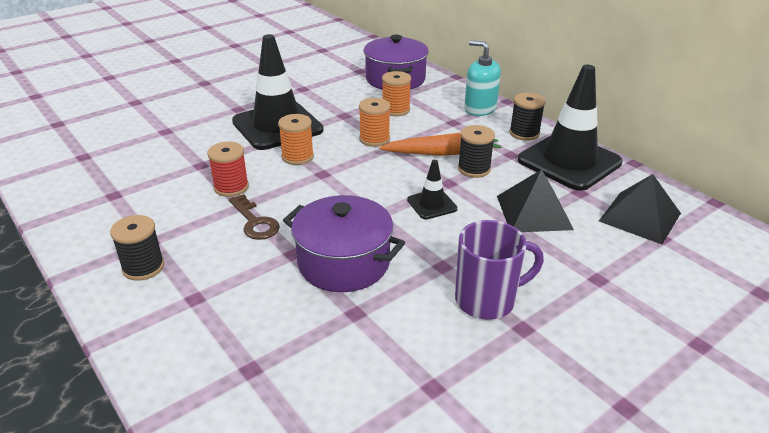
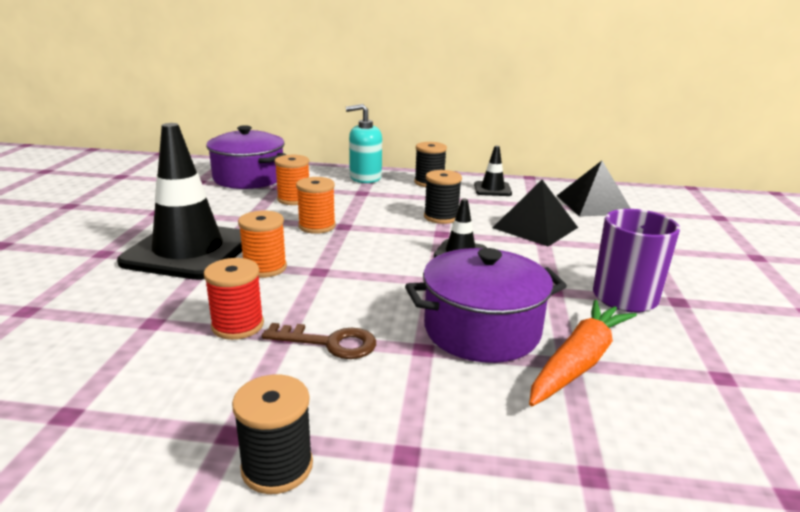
camera: 45 degrees left, 10 degrees down
(442, 153) = (396, 216): orange carrot -> orange carrot (579, 362)
(569, 161) = (492, 189): black traffic cone -> black traffic cone, size x0.46

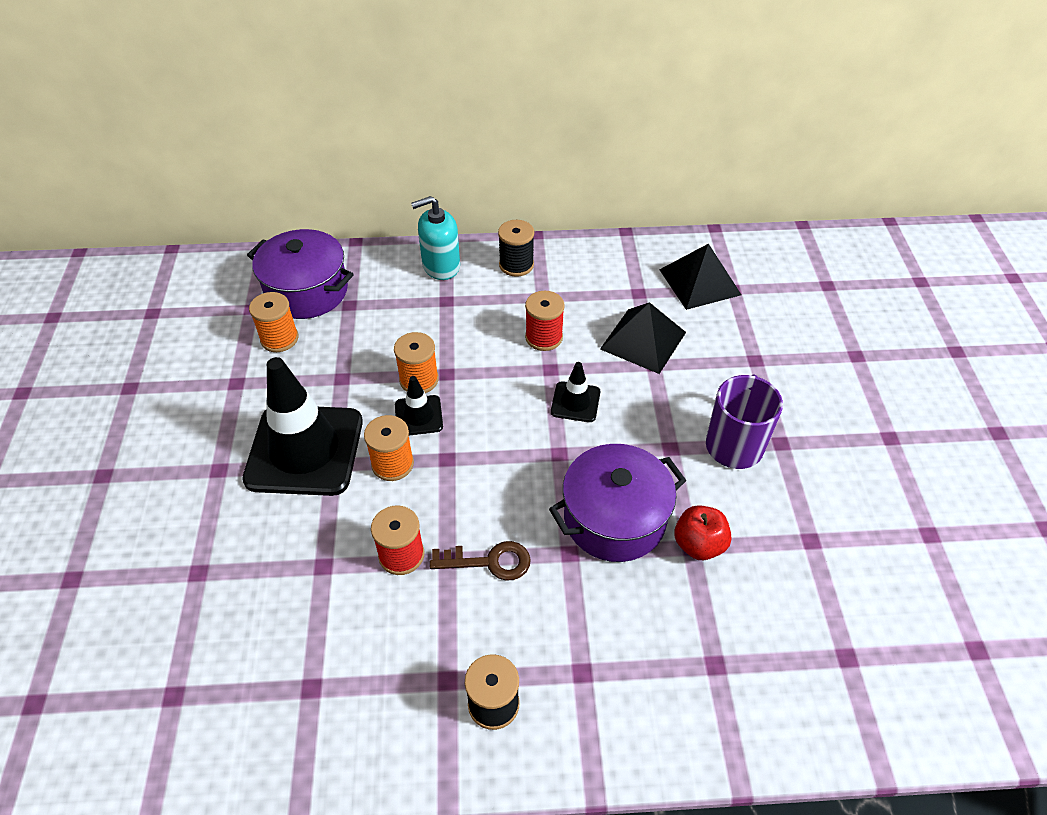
camera: 10 degrees left, 25 degrees up
(294, 199) = (376, 329): orange spool -> orange spool (279, 339)
(441, 217) = (544, 337): black spool -> red spool
(492, 189) = (589, 268): black traffic cone -> black traffic cone (418, 416)
(579, 362) = (699, 544): orange carrot -> red apple

